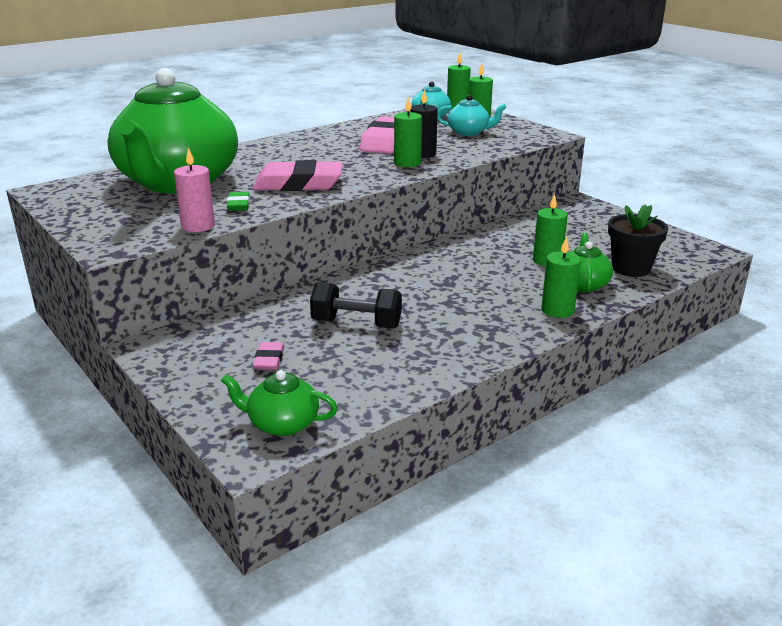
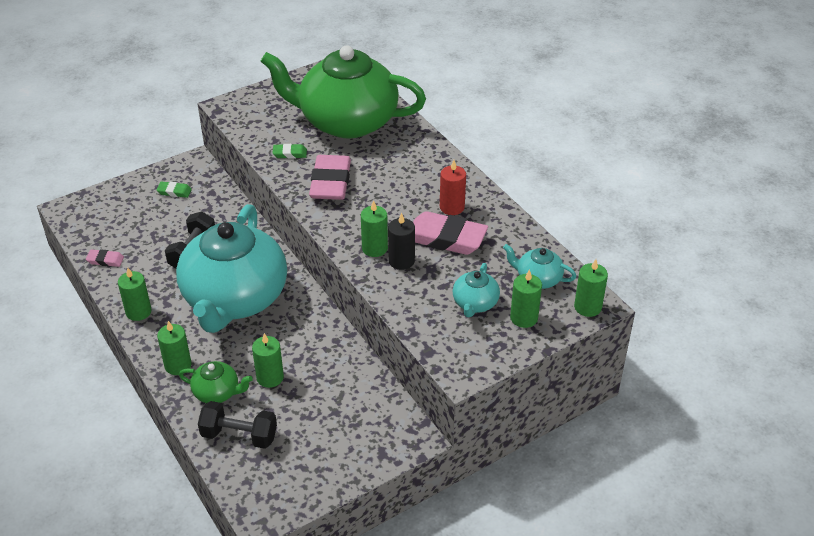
camera: 95 degrees right, 15 degrees up
(198, 226) = (253, 138): pink candle -> none
(220, 354) = (174, 191): none -> green eraser
(269, 359) = (160, 212): pink eraser -> pink eraser (105, 260)
(282, 423) = (89, 219): green teapot -> none
(339, 140) = (452, 207): none -> red candle
(437, 289) = (234, 299): none -> turquoise teapot
(480, 347) = (138, 312): none -> green candle
(631, 268) = (239, 435): black flower pot -> black dumbbell

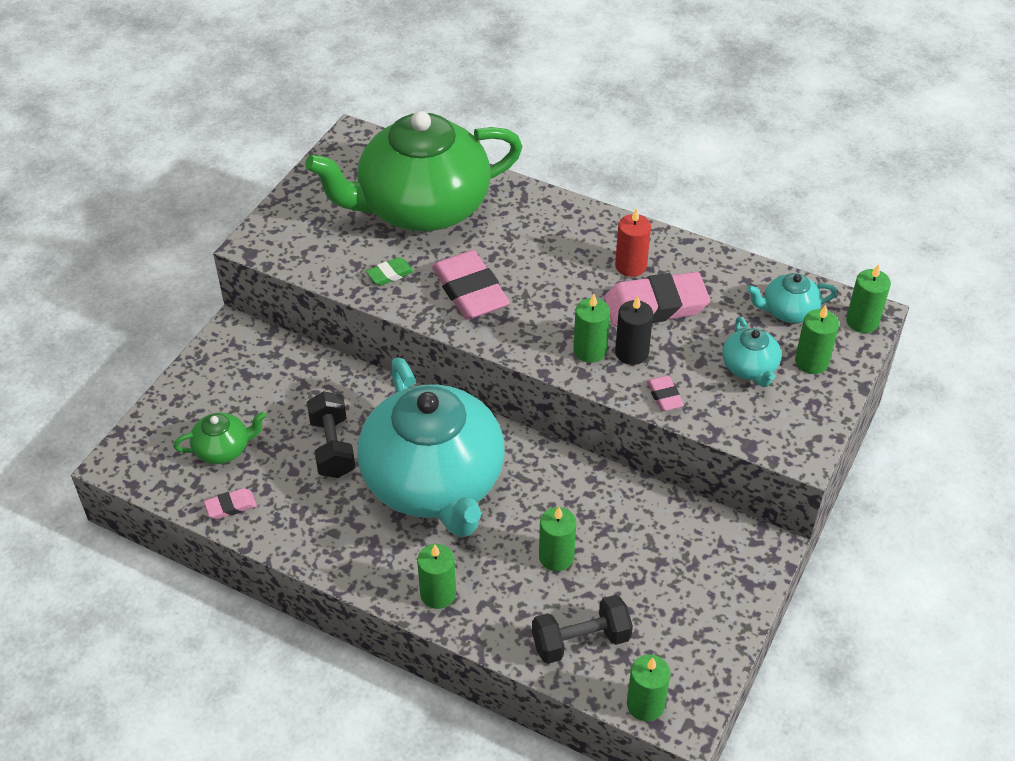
camera: 30 degrees left, 5 degrees up
(138, 312) = (332, 552): green candle -> green candle (645, 704)
(174, 191) = (241, 380): green eraser -> none
(217, 392) = (512, 603): green teapot -> green teapot (223, 449)
(398, 296) = (664, 396): none -> pink eraser

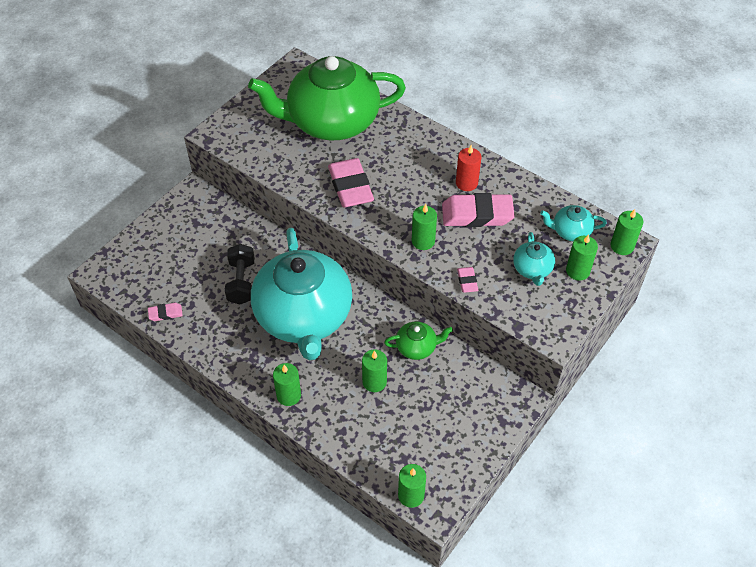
camera: 10 degrees right, 5 degrees up
(223, 449) = (169, 273): green teapot -> green teapot (417, 347)
(390, 274) = (299, 167): green eraser -> none
(581, 641) = (377, 443): black dumbbell -> none
(631, 353) = (452, 247): black candle -> none

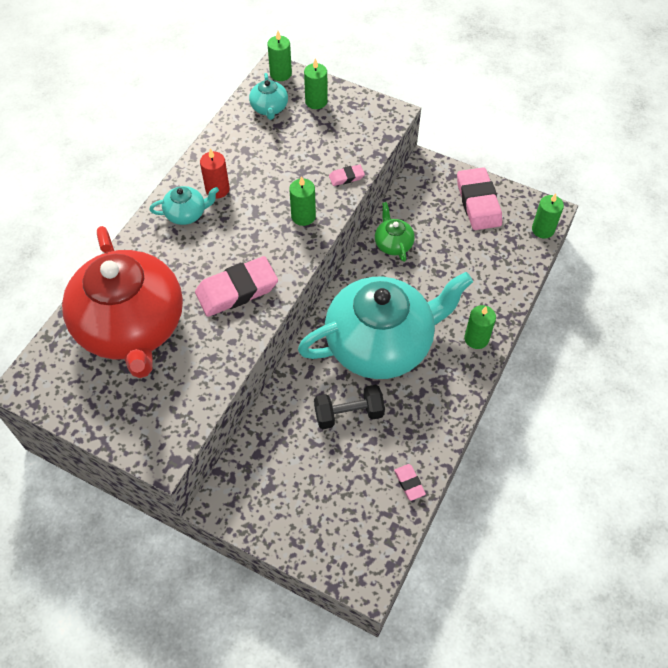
camera: 100 degrees left, 5 degrees up
(331, 121) = (131, 327): green teapot -> red teapot
(374, 382) = (440, 271): green candle -> none
(477, 214) = (259, 177): pink eraser -> pink eraser (478, 202)
(532, 269) = (321, 132): turquoise teapot -> turquoise teapot (186, 214)

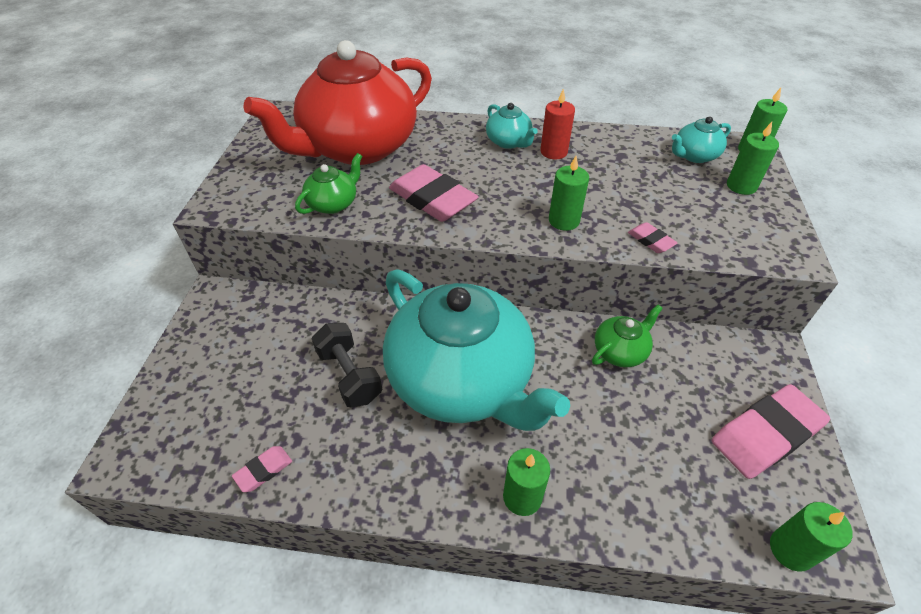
camera: 70 degrees right, 10 degrees down
(207, 362) = (333, 203): none -> green teapot

